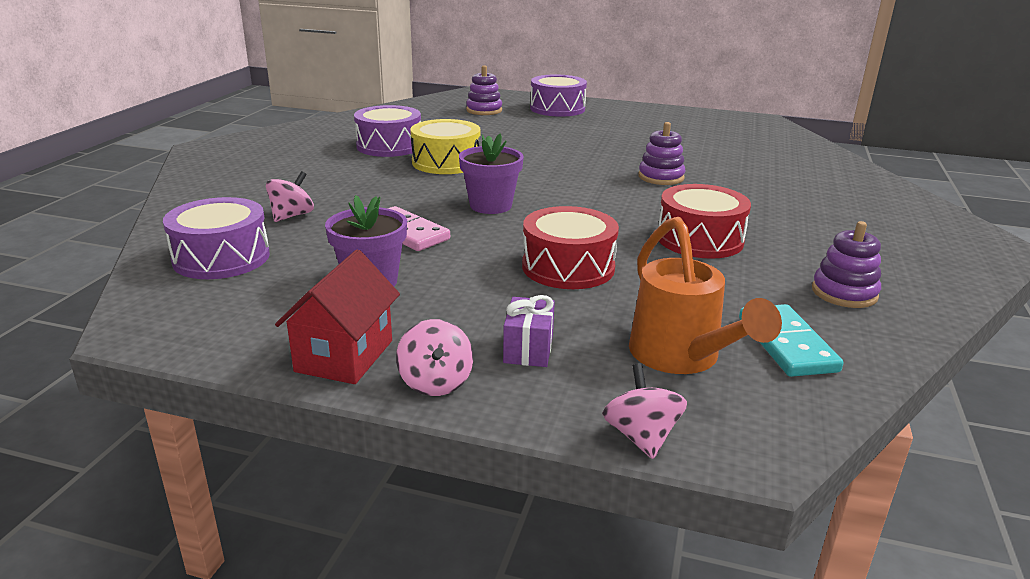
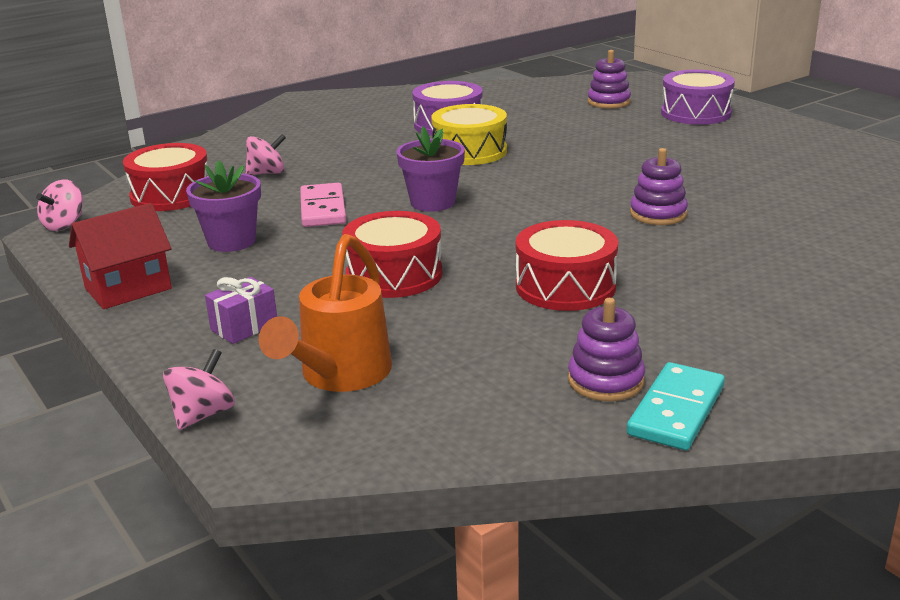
camera: 40 degrees right, 0 degrees up
(221, 258) = (171, 195): purple drum -> red drum
(435, 382) = (148, 326): pink spinning top -> pink spinning top (64, 225)
(786, 344) = (448, 400): turquoise domino -> turquoise domino (676, 410)

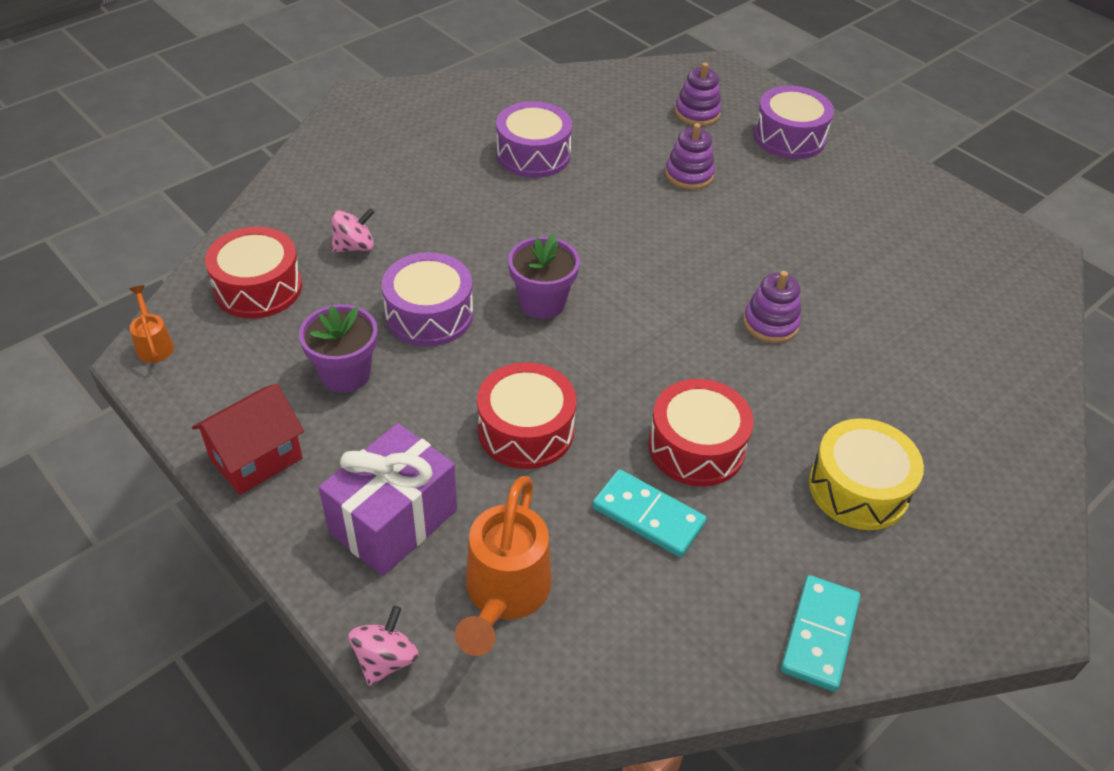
camera: 10 degrees left, 20 degrees up
(64, 225) = (154, 344): pink spinning top -> orange watering can
(244, 327) = (393, 521): purple gift -> purple gift, size x1.95
(322, 209) = (429, 314): pink domino -> purple drum
(469, 151) = (565, 207): yellow drum -> yellow drum (858, 488)
(505, 328) = (648, 515): none -> turquoise domino
(605, 381) = (752, 594): purple stacking toy -> purple stacking toy (689, 175)

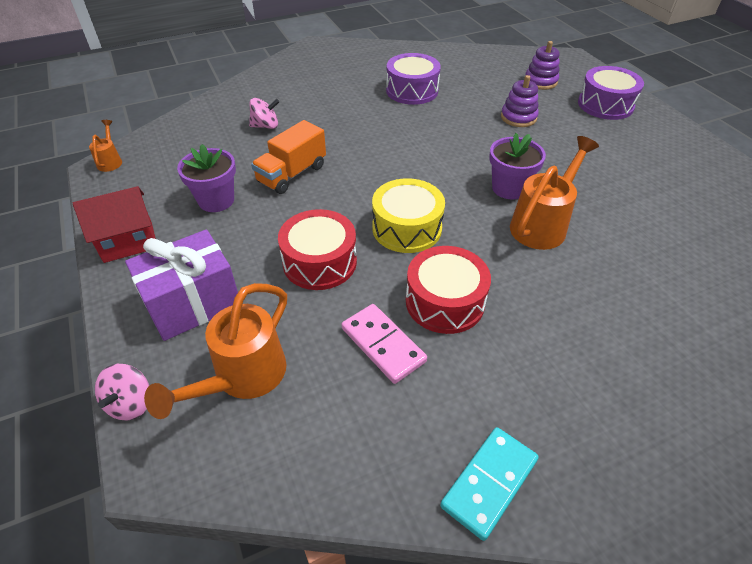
camera: 20 degrees right, 0 degrees up
(258, 288) = (192, 140): red drum -> none
(385, 659) = (131, 403): pink spinning top -> pink spinning top turned 150 degrees clockwise
(429, 314) = (292, 174): purple drum -> orange truck
(542, 302) = (374, 180): purple flower pot -> purple flower pot (509, 188)
(648, 515) = (383, 345): turquoise domino -> pink domino
(770, 323) = (542, 224): purple stacking toy -> orange watering can
(858, 488) = (571, 365): yellow drum -> yellow drum (407, 228)

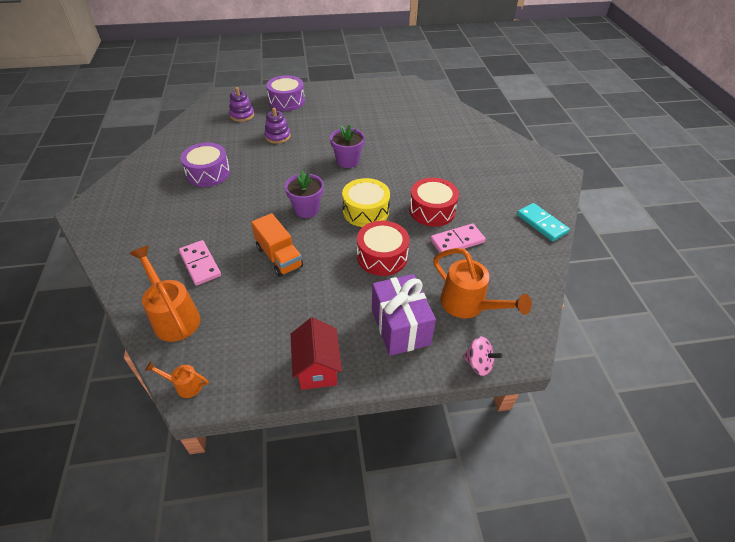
camera: 75 degrees left, 0 degrees up
(216, 200) = (289, 306): purple flower pot -> purple flower pot (306, 209)
(266, 126) = (200, 264): pink spinning top -> pink domino
(542, 224) = (384, 159): orange watering can -> orange watering can (174, 316)

